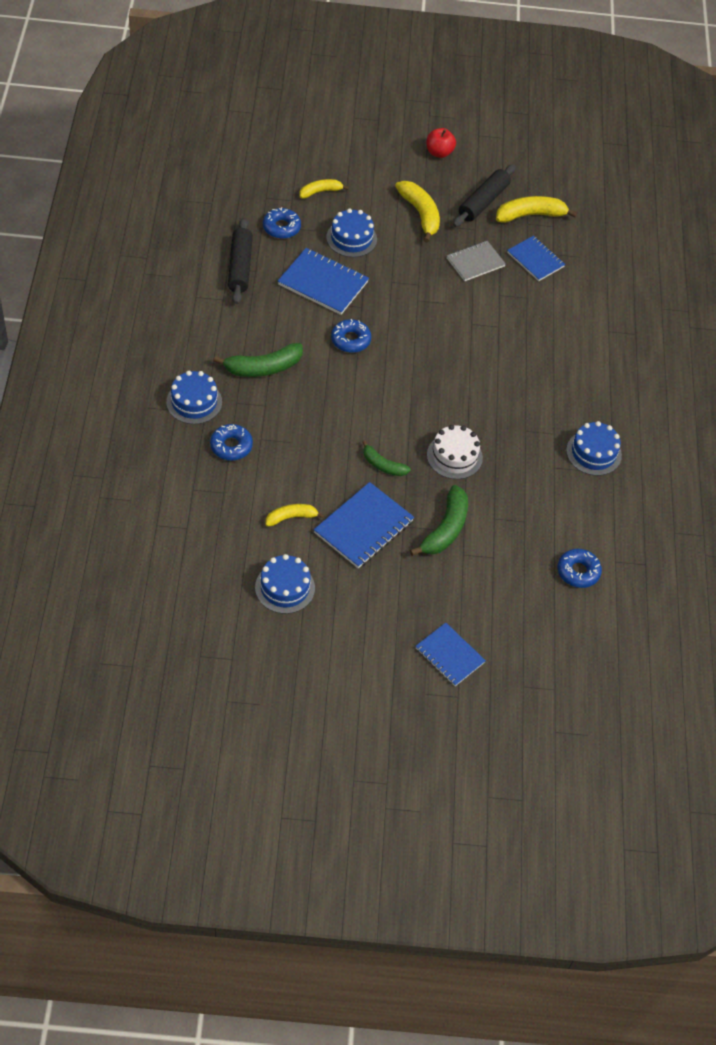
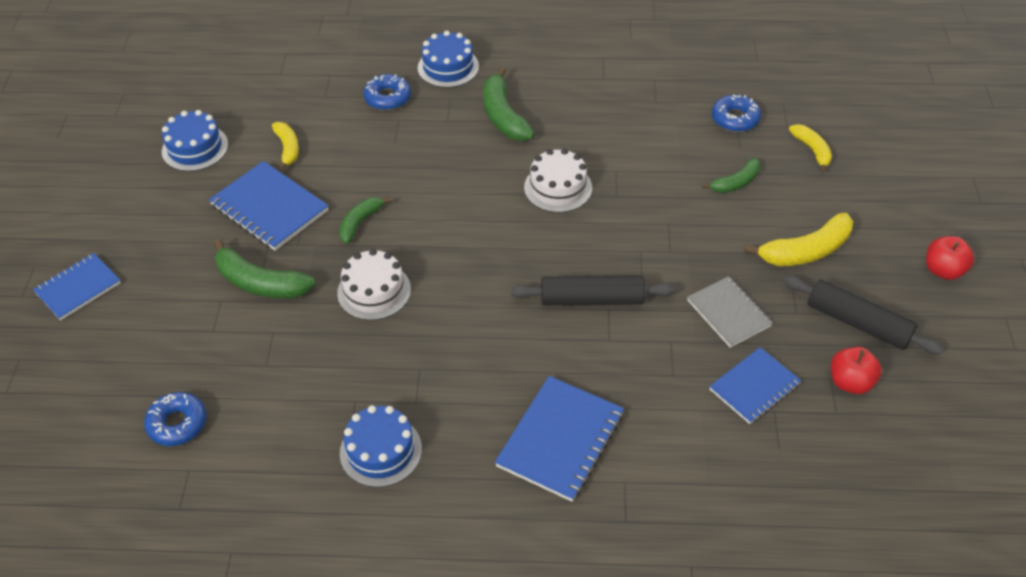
camera: 95 degrees right, 5 degrees down
(240, 267) = (658, 88): black rolling pin -> black rolling pin (592, 299)
(323, 283) = (649, 159): blue notebook -> blue notebook (560, 440)
(350, 340) = (558, 187): blue donut -> white cake
(351, 238) = (736, 182): blue cake -> green banana
(530, 215) = (850, 382): yellow banana -> red apple

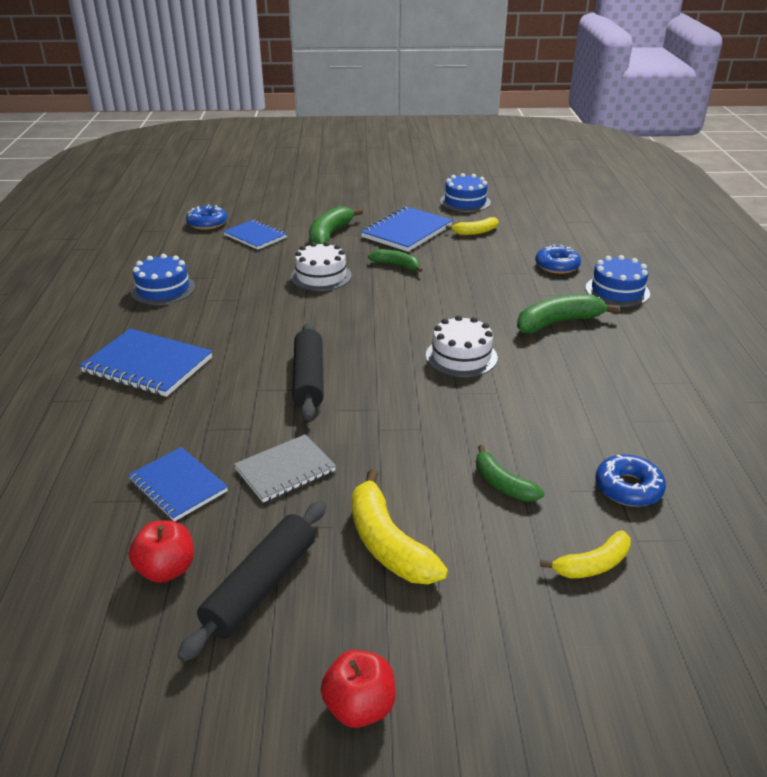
camera: 85 degrees right, 15 degrees down
(78, 288) = (324, 185): blue notebook -> blue notebook (255, 236)

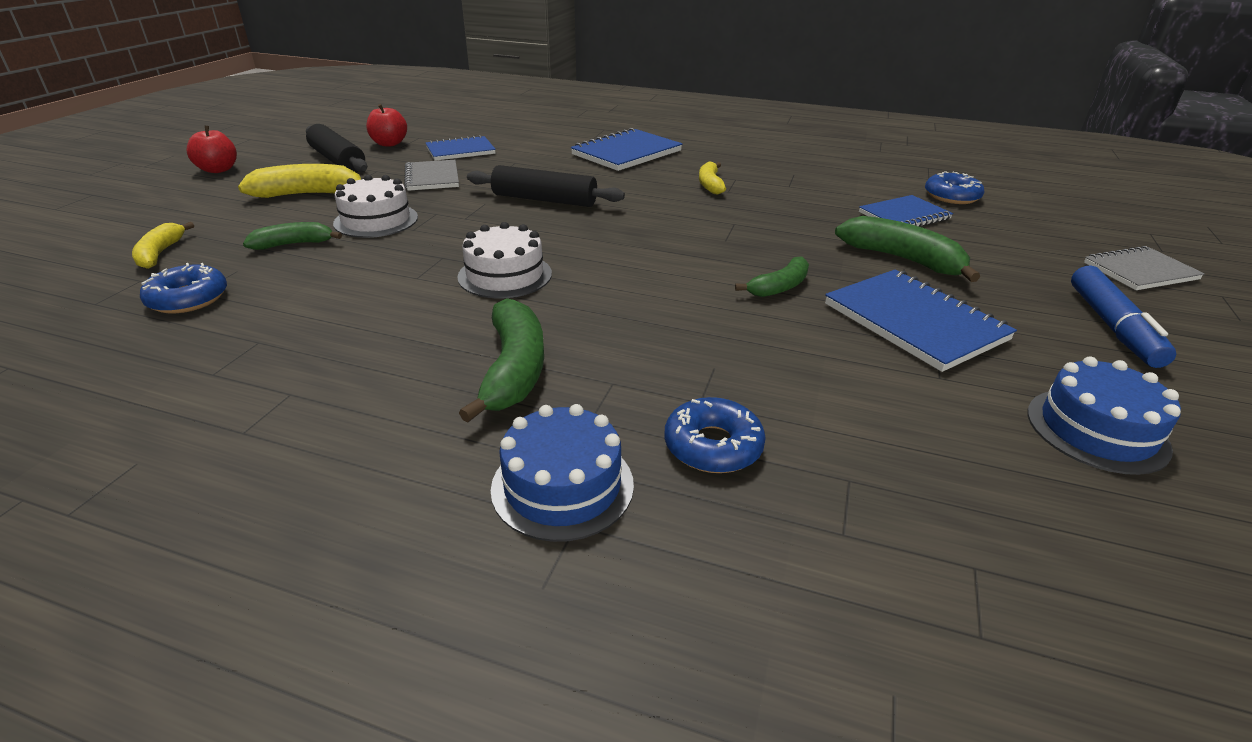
camera: 110 degrees right, 0 degrees up
(163, 289) = (768, 166): blue cake -> none
(301, 184) = (1140, 271): none -> grey notebook
(321, 276) = (766, 235): white cake -> white cake (376, 220)
(372, 194) = (1112, 327): none -> blue marker
(475, 232) = (907, 394): yellow banana -> yellow banana (710, 185)

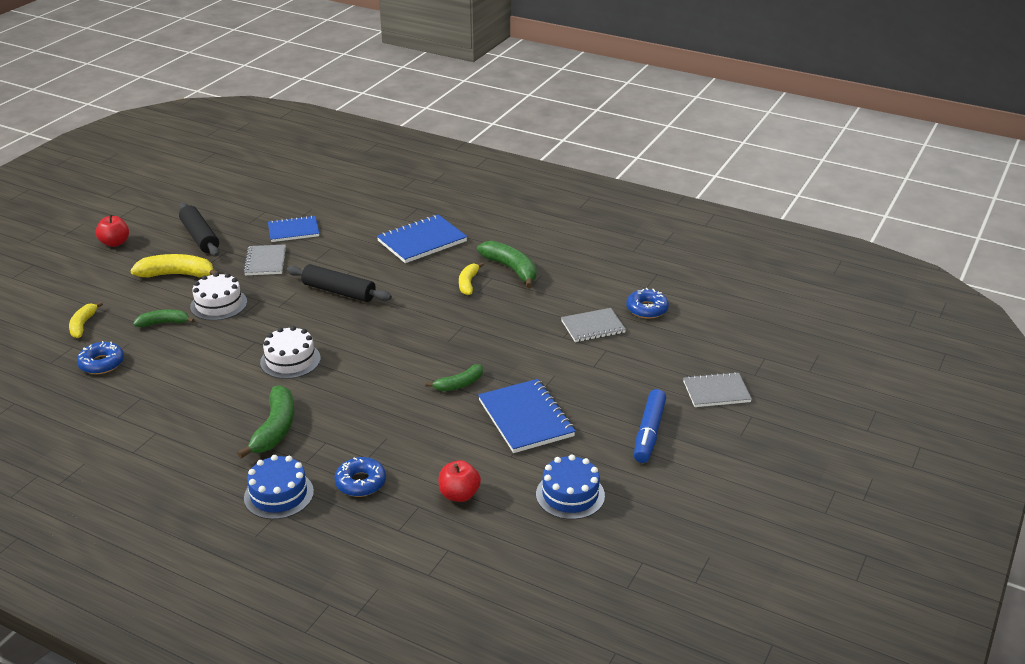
camera: 10 degrees right, 0 degrees up
(389, 144) = (241, 218): red apple -> red apple (459, 495)
(902, 259) = (558, 368): green banana -> green banana (511, 269)
(904, 216) = (593, 327): blue notebook -> grey notebook

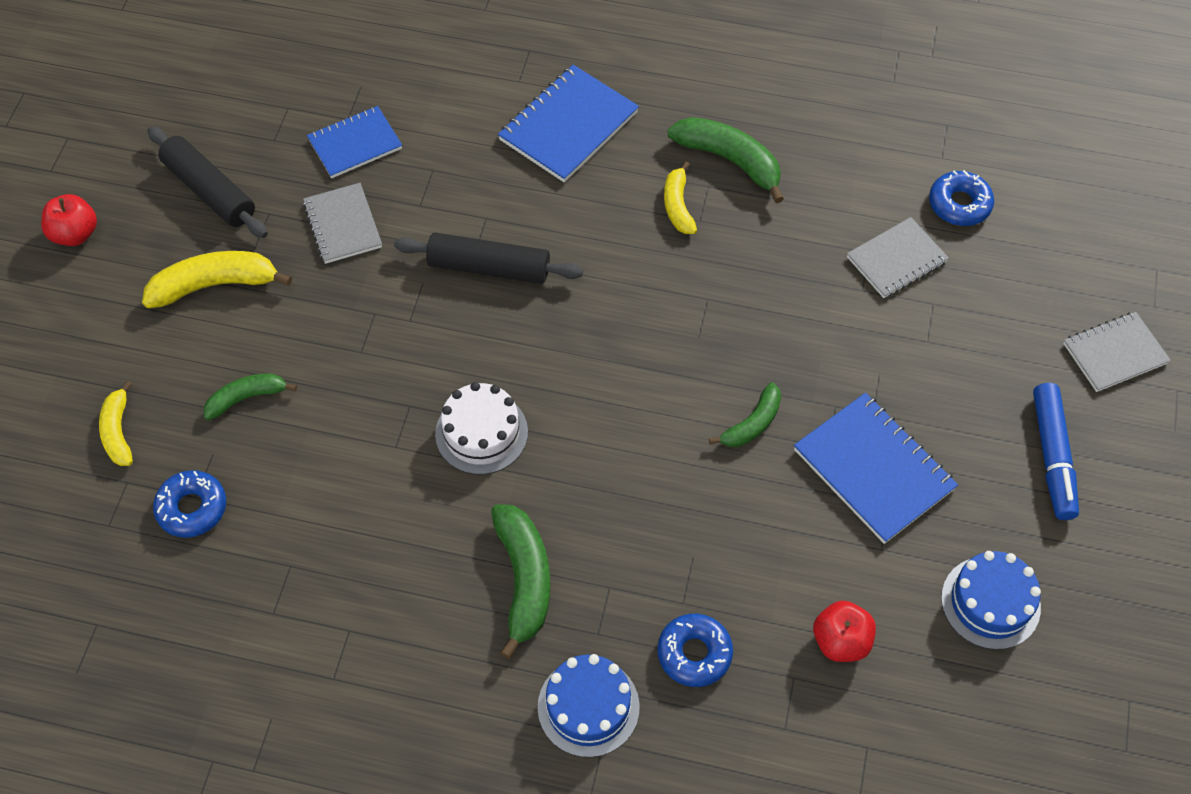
camera: 15 degrees left, 25 degrees up
(218, 304) = (314, 337): white cake -> none

